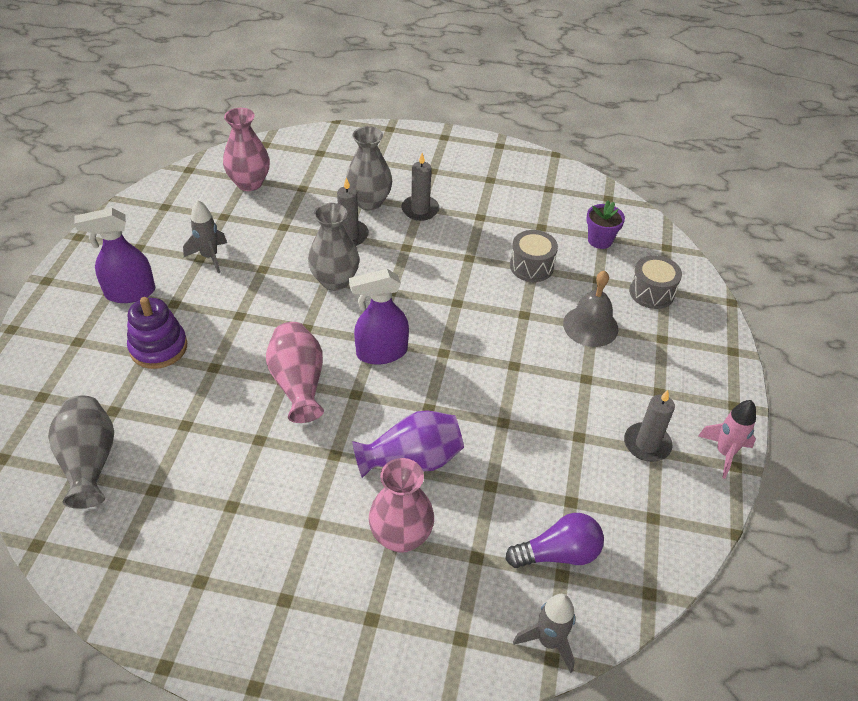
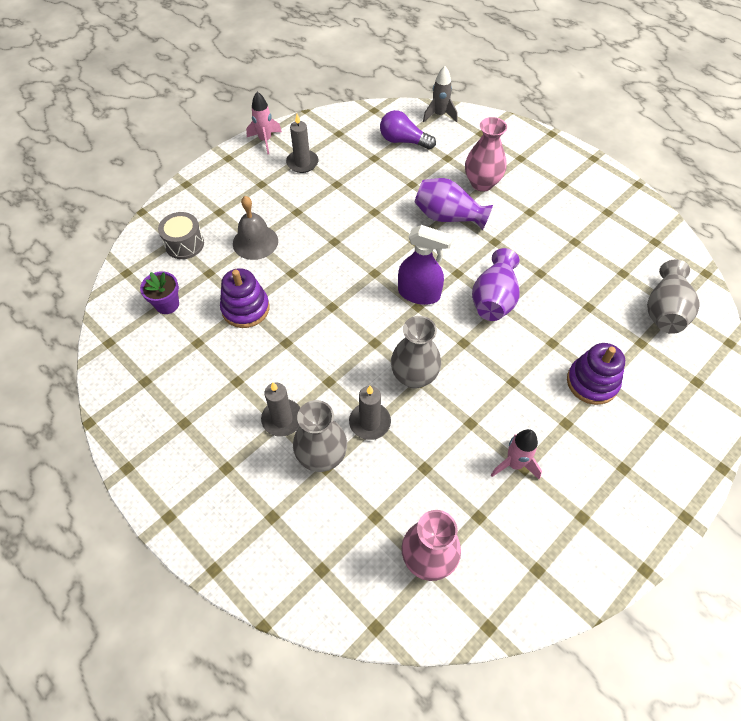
camera: 145 degrees left, 10 degrees up
(130, 293) = (604, 457): purple spray bottle -> none
(209, 257) = (514, 464): grey rocket -> pink rocket
(298, 383) = (494, 299): pink vase -> purple vase
(531, 266) = (245, 308): grey drum -> purple stacking toy

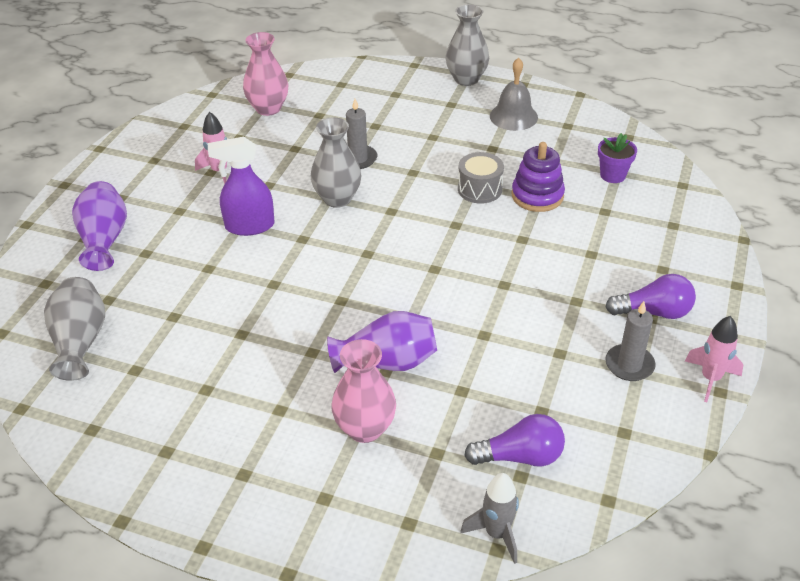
camera: 155 degrees right, 15 degrees down
(184, 244) = (659, 226): grey drum -> grey drum (479, 189)
(255, 242) = (589, 253): grey bell -> grey bell (513, 116)
(256, 186) = (653, 312): none -> purple light bulb
(282, 419) = (432, 139): grey candle -> none
(322, 456) = (383, 130): grey vase -> grey vase (466, 79)
(419, 294) = (372, 265): purple spray bottle -> purple spray bottle (249, 226)
(494, 299) = (287, 287): purple vase -> purple vase (104, 240)
(592, 382) = (159, 248): purple stacking toy -> none

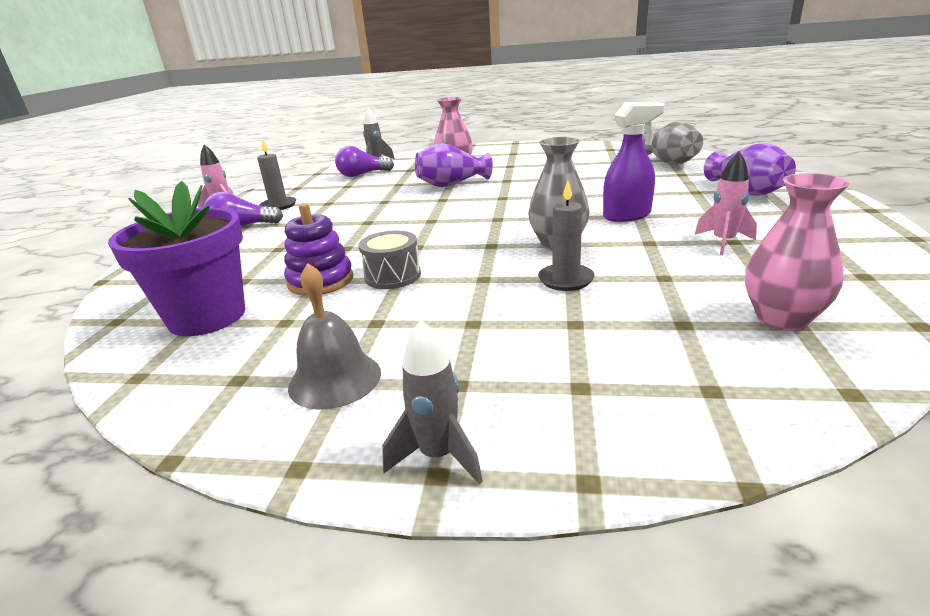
camera: 170 degrees right, 15 degrees down
(466, 79) = (438, 456): grey vase -> grey rocket
(613, 175) = (207, 317): purple flower pot -> purple flower pot, size x2.05

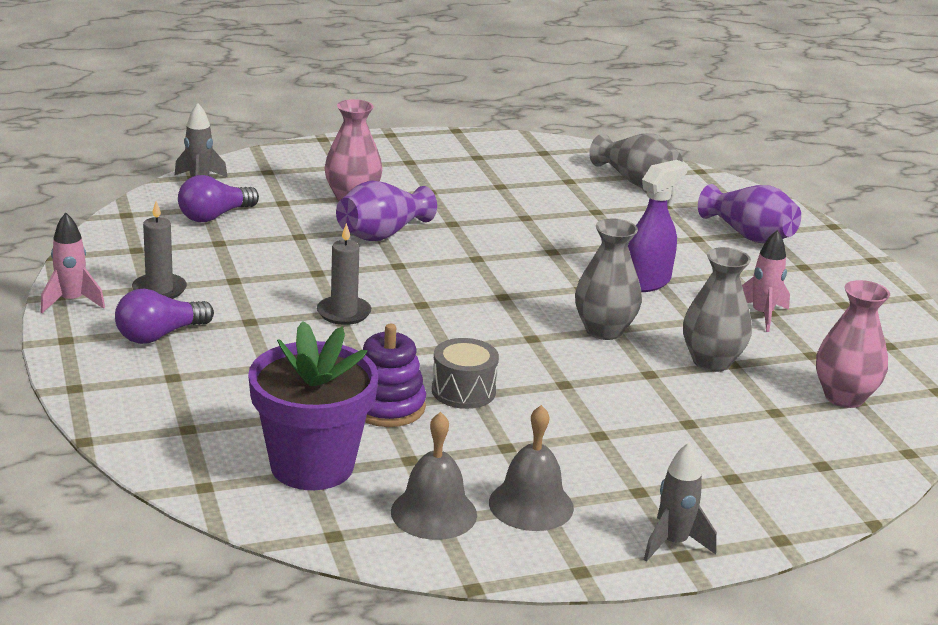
camera: 30 degrees left, 0 degrees up
(241, 371) = (434, 513): none -> grey bell
(566, 280) = (646, 376): grey candle -> grey candle (344, 313)
(642, 274) = (711, 361): none -> grey vase

